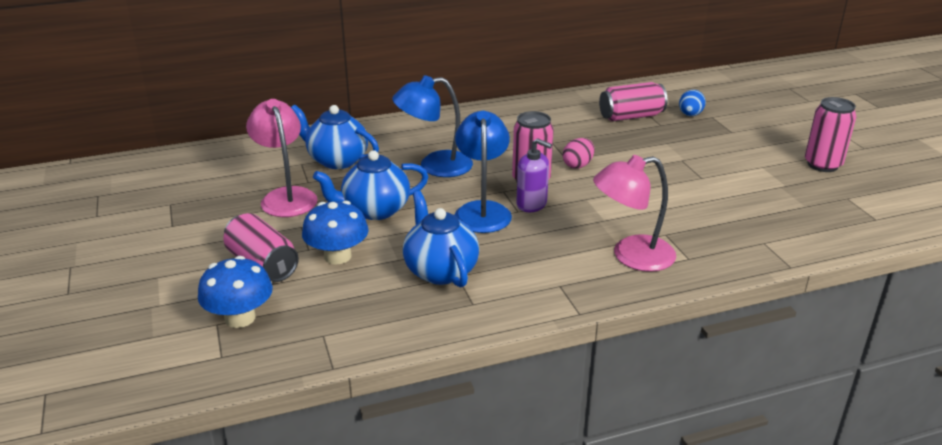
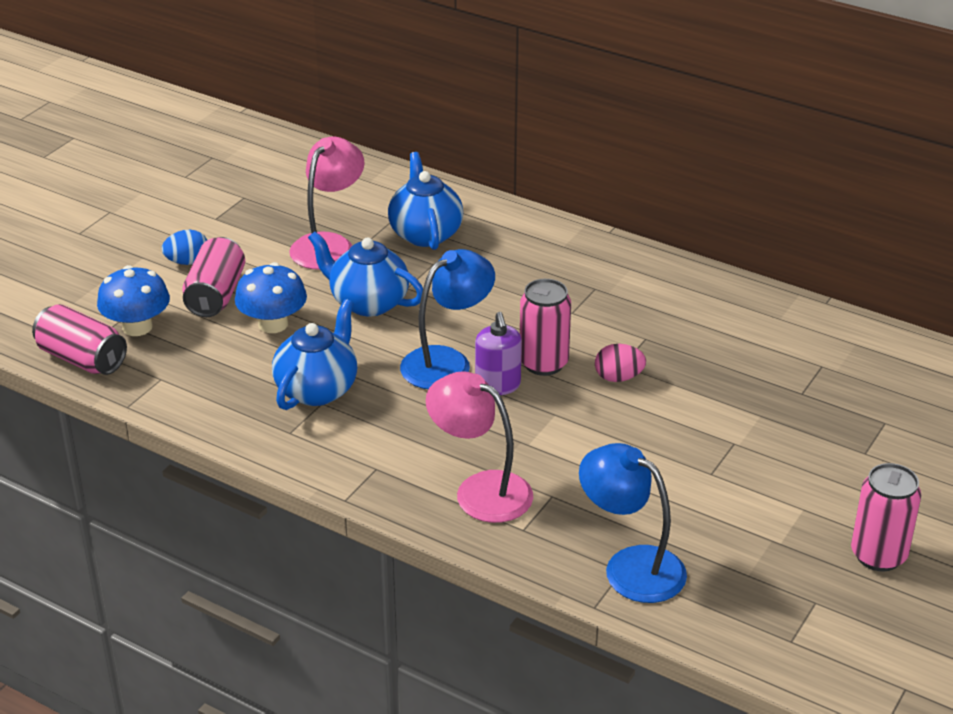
camera: 50 degrees right, 5 degrees up
(434, 166) = (492, 292): blue lamp -> blue lamp (630, 566)
(631, 116) = (790, 363): pink can -> pink can (82, 359)
(690, 115) = (863, 404): blue egg -> blue egg (187, 262)

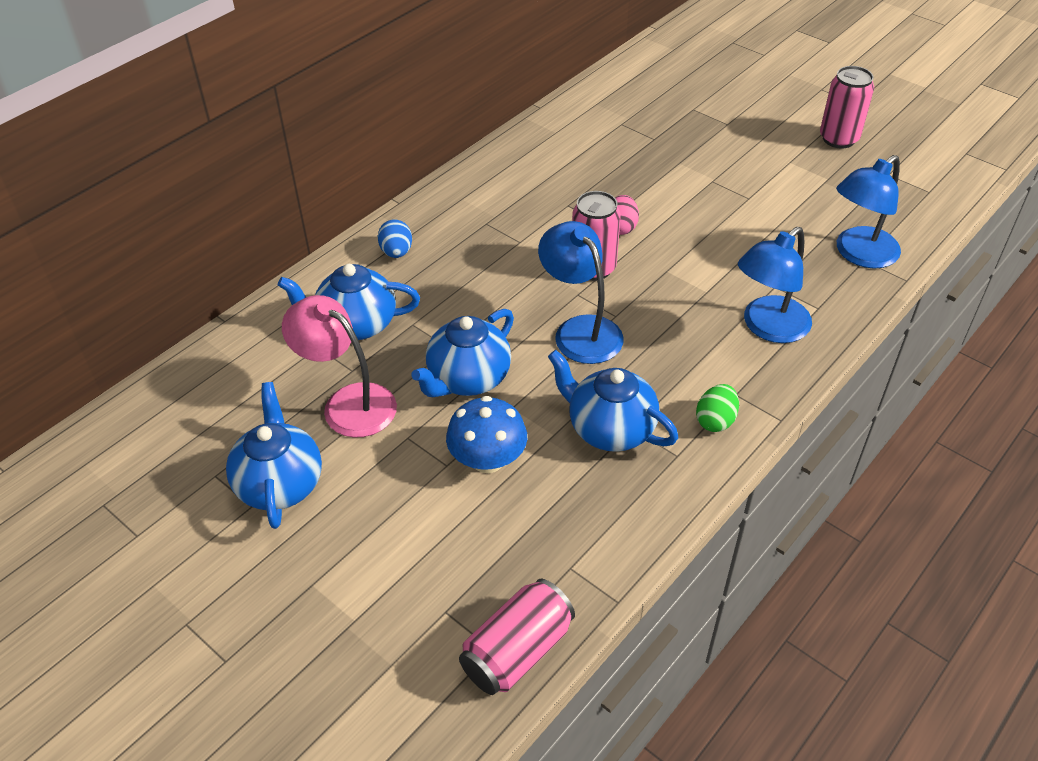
camera: 80 degrees left, 10 degrees up
(137, 327) = (463, 591): blue mushroom -> none
(187, 262) = (339, 536): blue egg -> blue egg (396, 252)
(216, 295) = (417, 510): pink can -> none
(238, 227) = (280, 483): none -> blue teapot
(337, 455) = (715, 420): none -> green egg
(480, 490) = (768, 328): pink lamp -> blue lamp
(498, 385) = (621, 300): purple soap dispenser -> none

